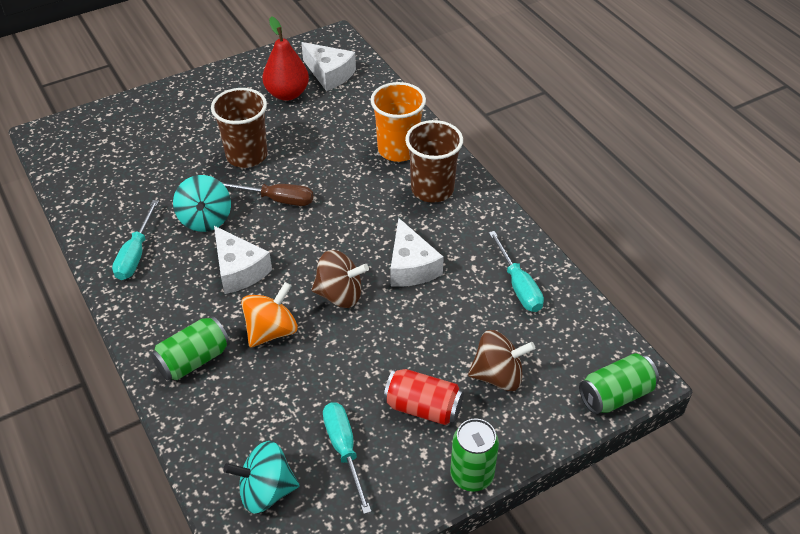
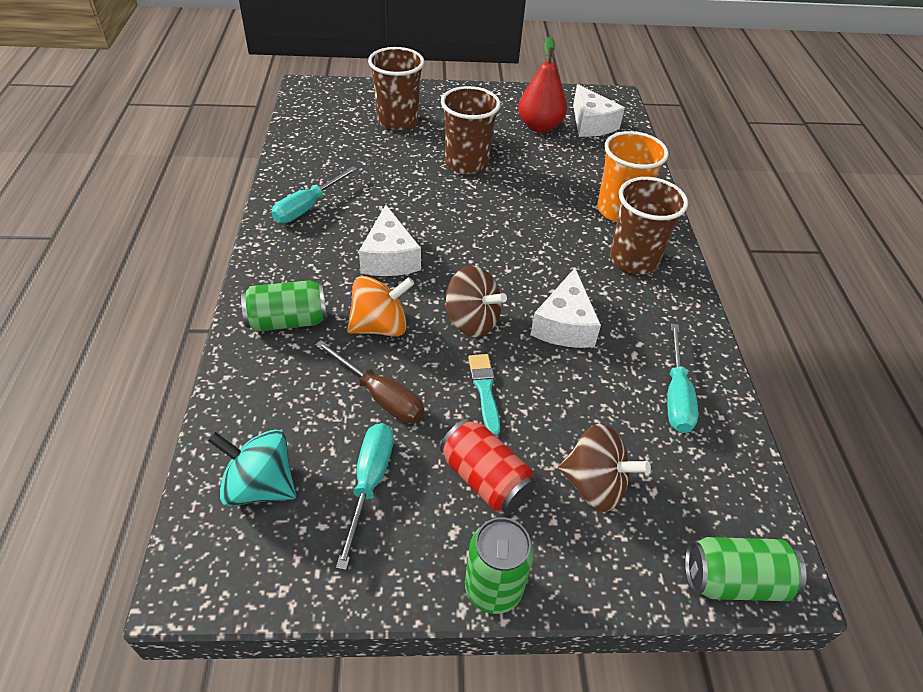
camera: 25 degrees right, 0 degrees up
(157, 137) = (397, 121): none -> brown cup
(205, 219) = (390, 202): turquoise spinning top -> none
(277, 199) = (468, 210): brown screwdriver -> brown screwdriver (380, 396)
(383, 344) = (484, 390): none -> turquoise brush

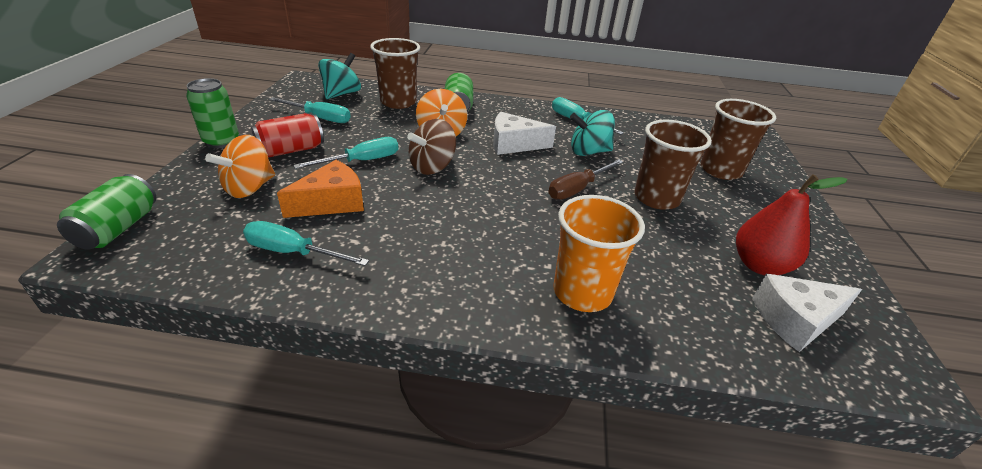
camera: 100 degrees right, 10 degrees down
(380, 396) = (380, 127): brown screwdriver -> brown screwdriver (577, 189)
(388, 200) = (588, 152): none -> turquoise spinning top
(484, 390) = (362, 161): turquoise brush -> turquoise screwdriver
(564, 325) = (409, 209): white cheese -> none
(583, 392) = (332, 202): none -> orange cheese
(594, 485) = (249, 188): brown spinning top -> orange spinning top
(633, 260) = (488, 279): brown cup -> brown cup (398, 102)

